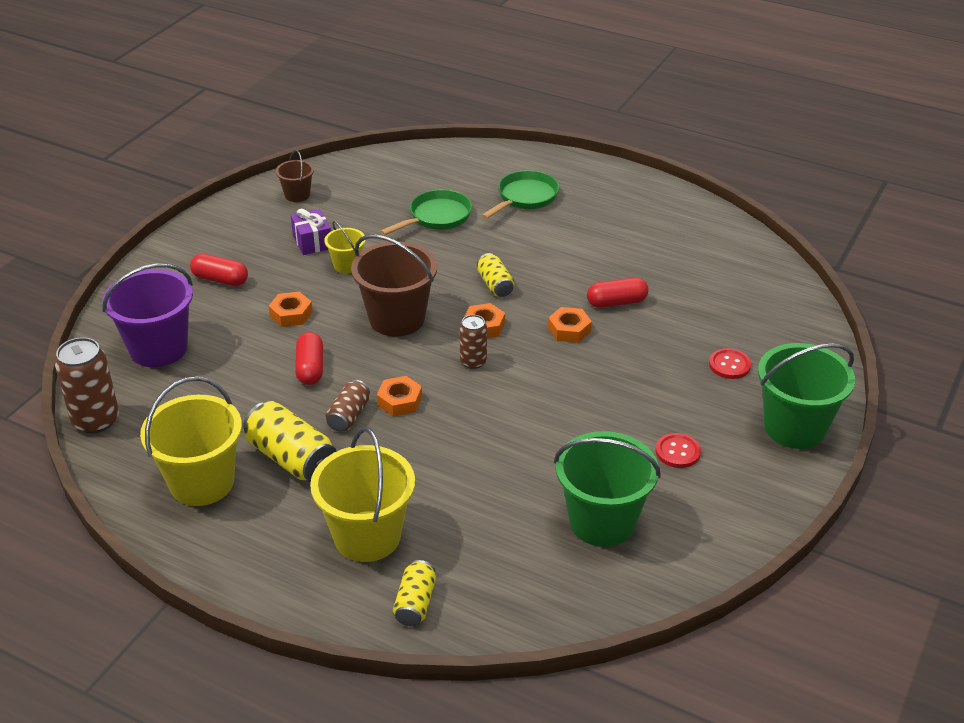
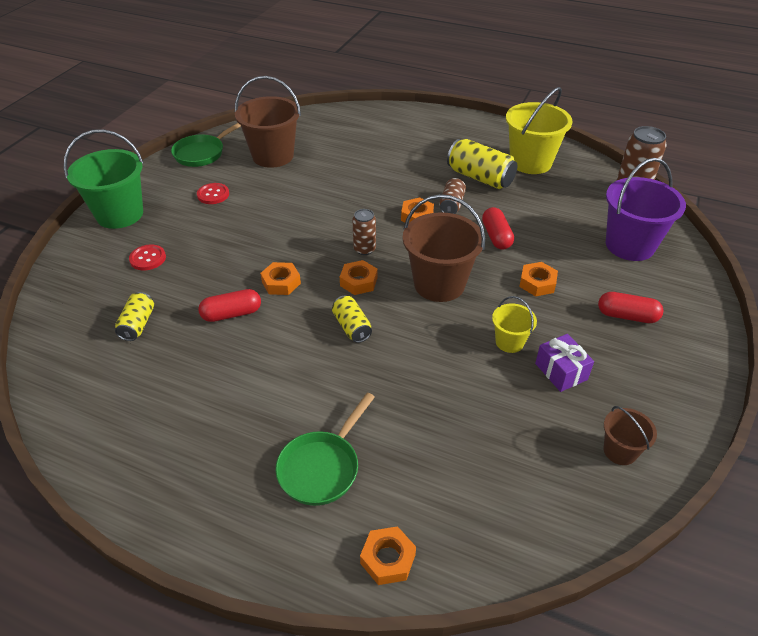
camera: 175 degrees right, 5 degrees up
(367, 536) = (415, 143): yellow bucket -> none
(415, 603) = (380, 119): yellow can -> yellow can (138, 324)
(436, 217) = (431, 421): green pan -> green pan (202, 153)
(482, 158) = (388, 559): none -> orange nut
(602, 522) = (273, 156): green bucket -> brown bucket

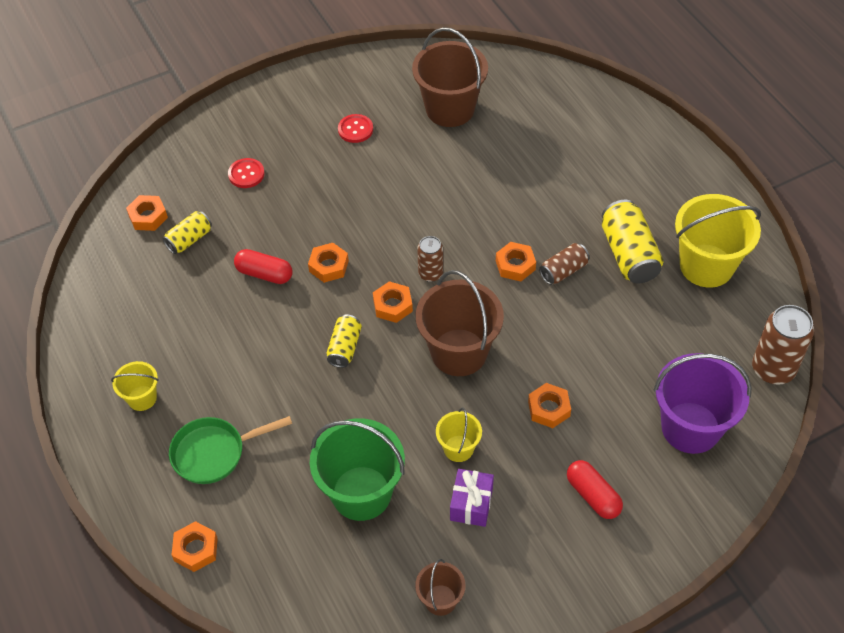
camera: 40 degrees right, 10 degrees up
(80, 328) = (148, 216): none -> orange nut
(120, 214) = (261, 109): green bucket -> green bucket (361, 493)
(202, 153) = (388, 69): green pan -> none
(207, 467) = (142, 398): none -> yellow bucket
(496, 236) = (566, 334): red capsule -> none

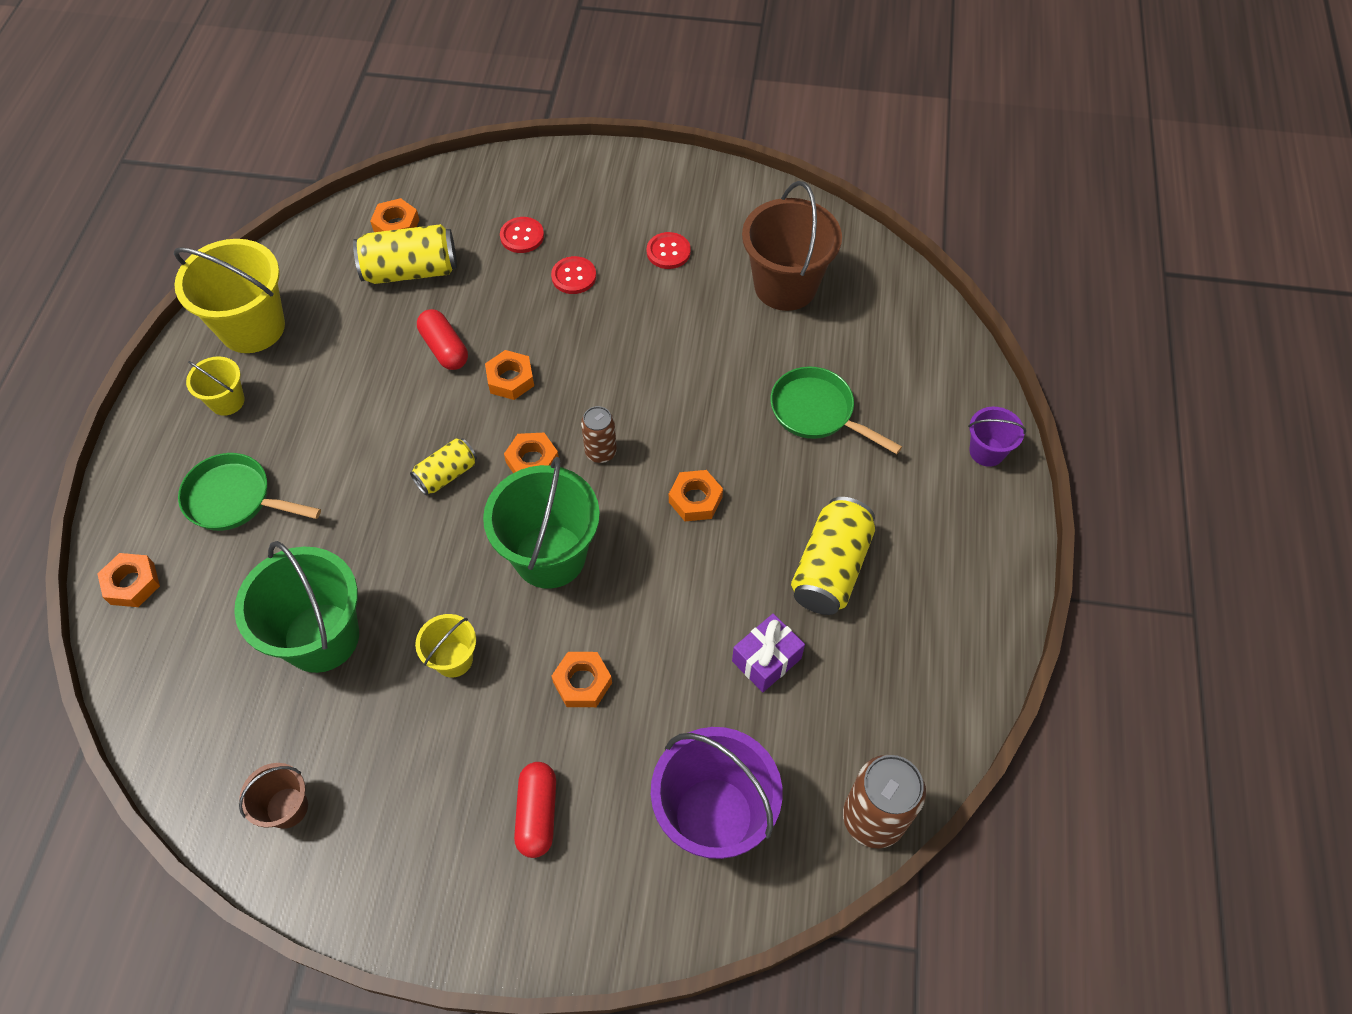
camera: 35 degrees right, 5 degrees up
(189, 239) = (411, 271): yellow can -> yellow can, size x1.68
(307, 179) = (574, 276): none -> red button
(459, 352) = (550, 556): brown bucket -> green bucket
(471, 504) = (410, 728): purple gift -> purple gift (766, 660)
(539, 172) = (817, 412): none -> green pan
(563, 271) = (740, 540): brown can -> none
(654, 137) = (986, 451): none -> purple bucket
(706, 266) = (908, 641): yellow bucket -> yellow bucket (252, 327)

